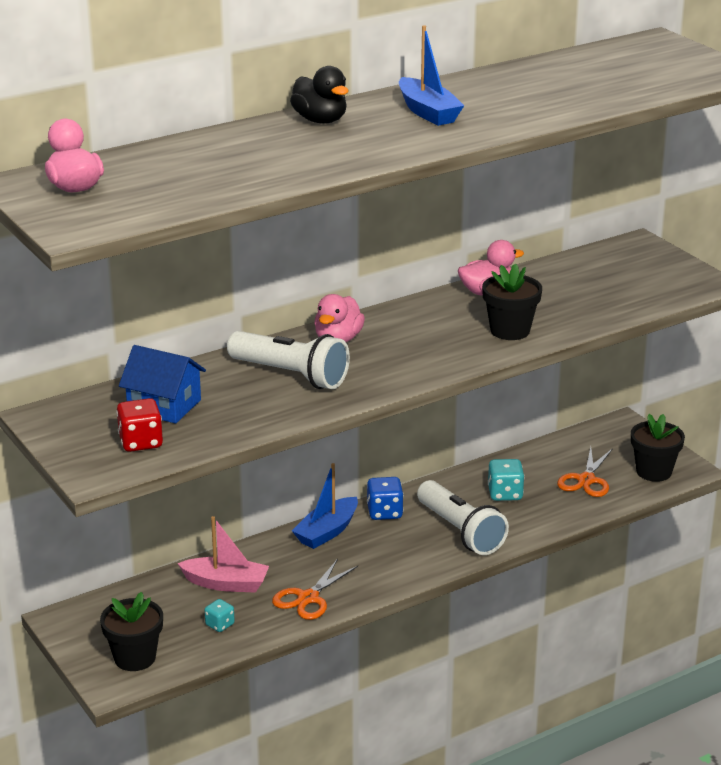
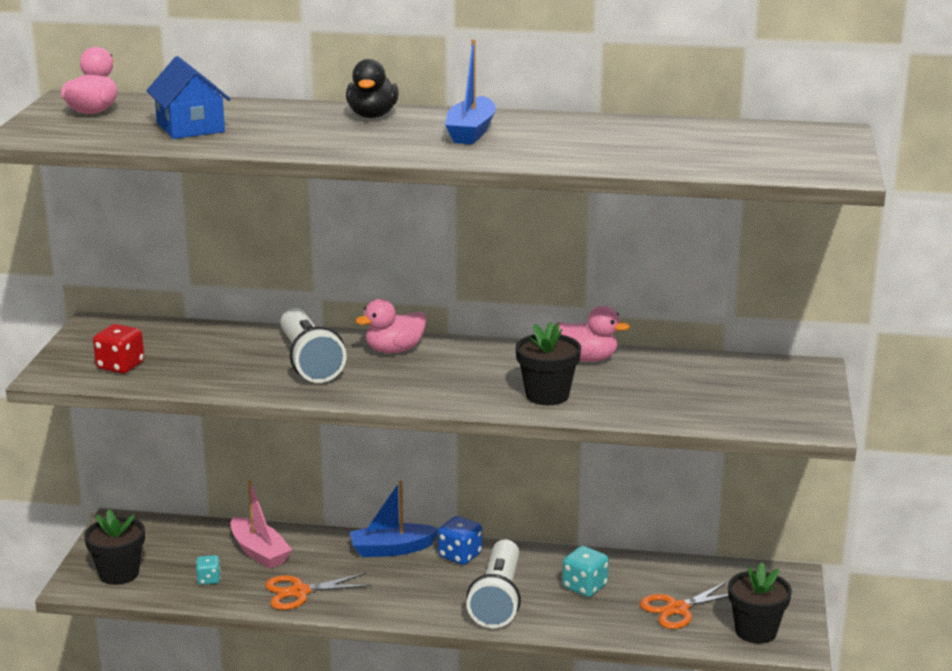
camera: 40 degrees right, 5 degrees down
(164, 406) = (183, 348): blue house -> blue house (190, 127)

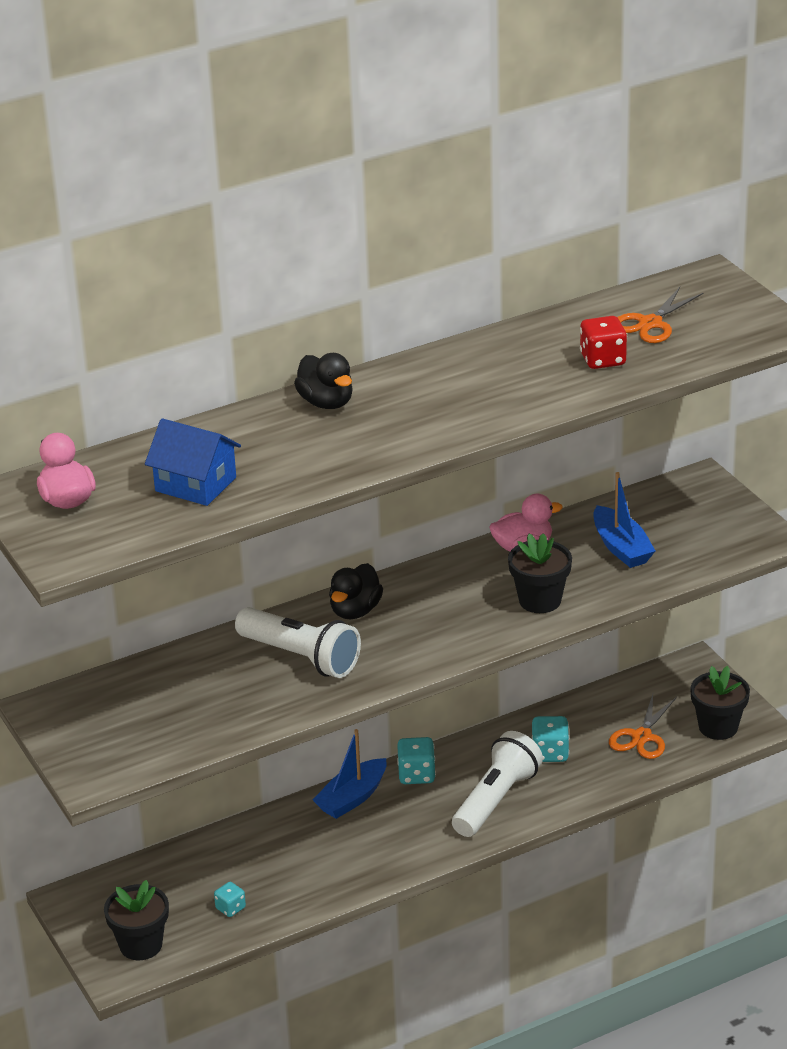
camera: 35 degrees left, 10 degrees up
(120, 366) = (140, 741): red dice -> red dice (603, 360)
(259, 552) = (240, 859): pink boat -> none
(299, 592) = (325, 878): orange scissors -> orange scissors (650, 323)
(394, 350) = (355, 611): pink duck -> black duck
(460, 555) = (416, 775): blue dice -> turquoise dice
(471, 132) = (441, 390): blue boat -> blue boat (621, 547)
(498, 599) = (496, 800): white flashlight -> white flashlight turned 120 degrees counterclockwise

